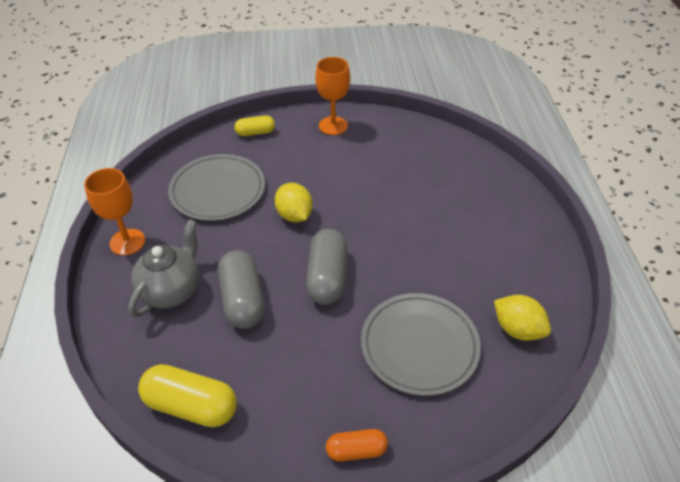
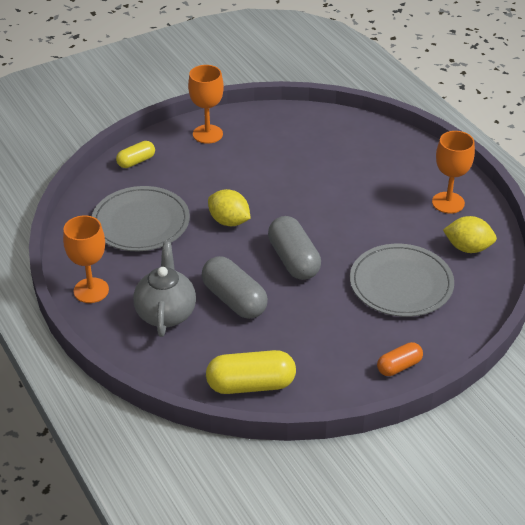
camera: 25 degrees left, 5 degrees down
(524, 268) = (448, 203): none -> orange goblet

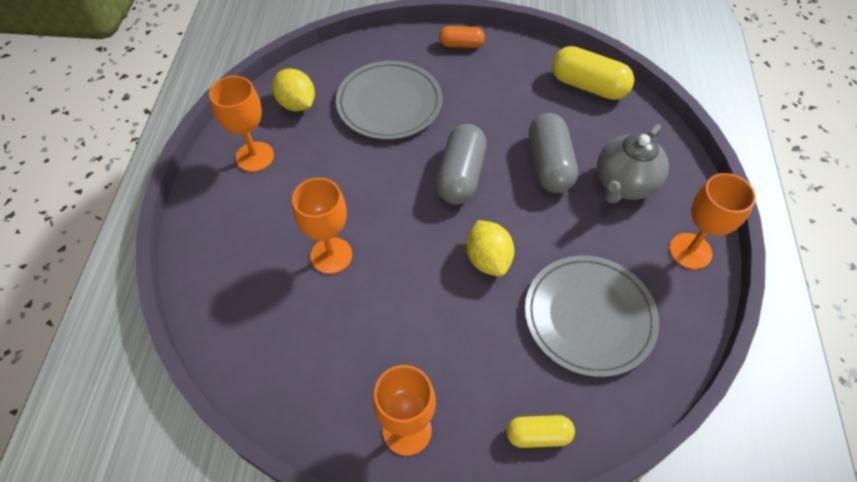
camera: 145 degrees left, 15 degrees up
(329, 178) = (331, 255): none -> orange goblet

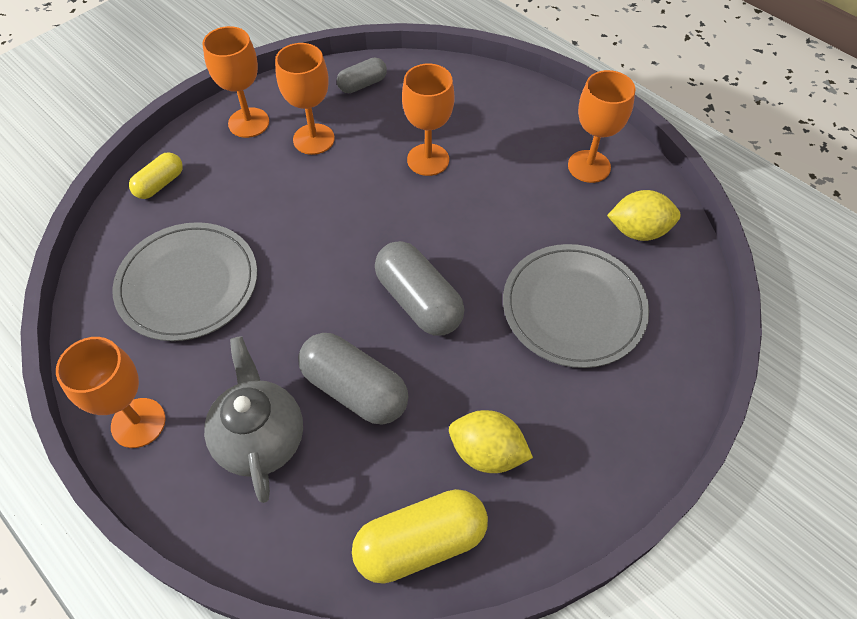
camera: 130 degrees right, 0 degrees up
(277, 374) = (362, 84): none -> grey capsule
(379, 356) = (313, 139): none -> orange goblet
(461, 44) = (619, 452): orange capsule -> none
(488, 259) = (312, 255): yellow lemon -> yellow lemon (487, 452)

